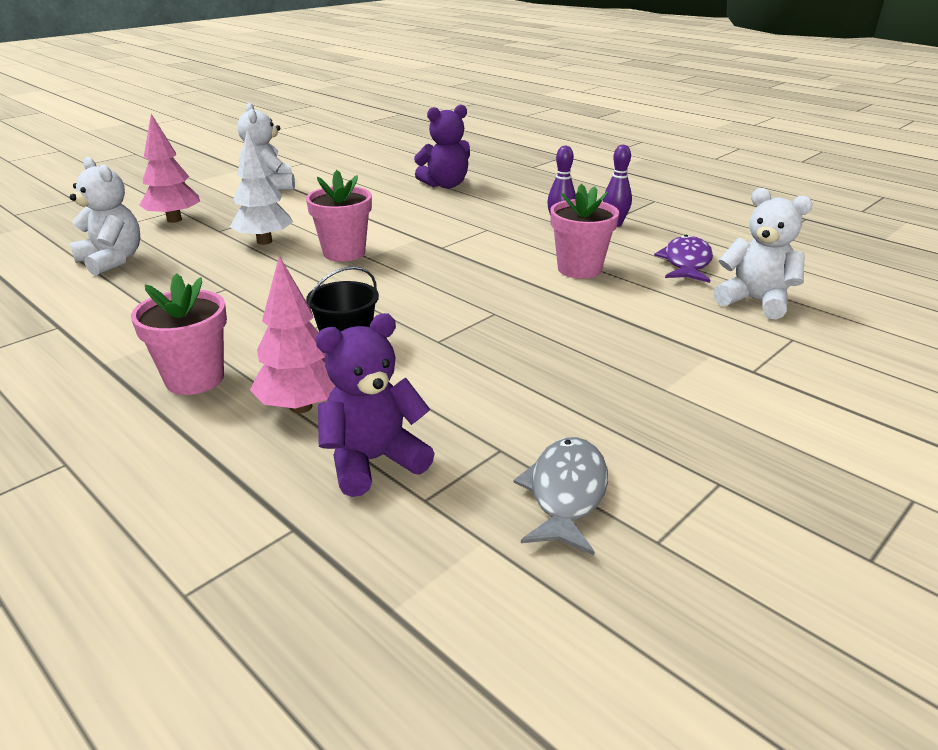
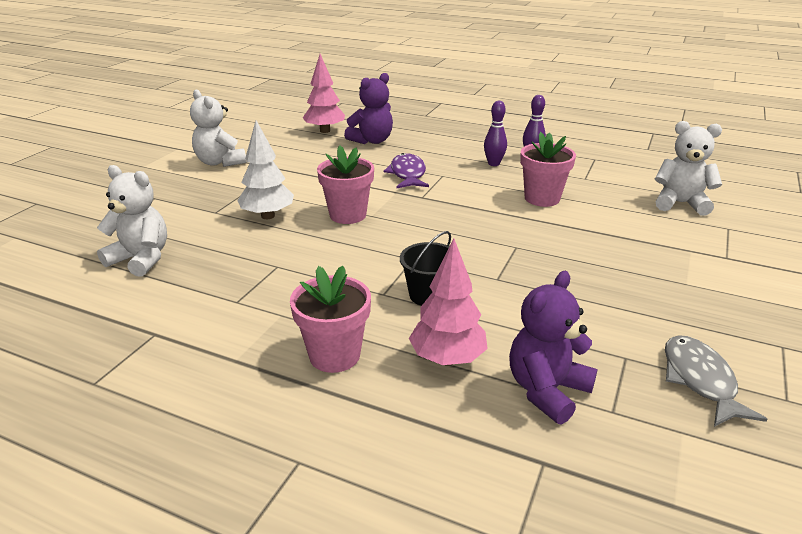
camera: 20 degrees left, 0 degrees up
(174, 220) = (161, 208): pink tree -> pink tree (325, 131)
(686, 263) = (609, 181): purple fish -> purple fish (407, 174)

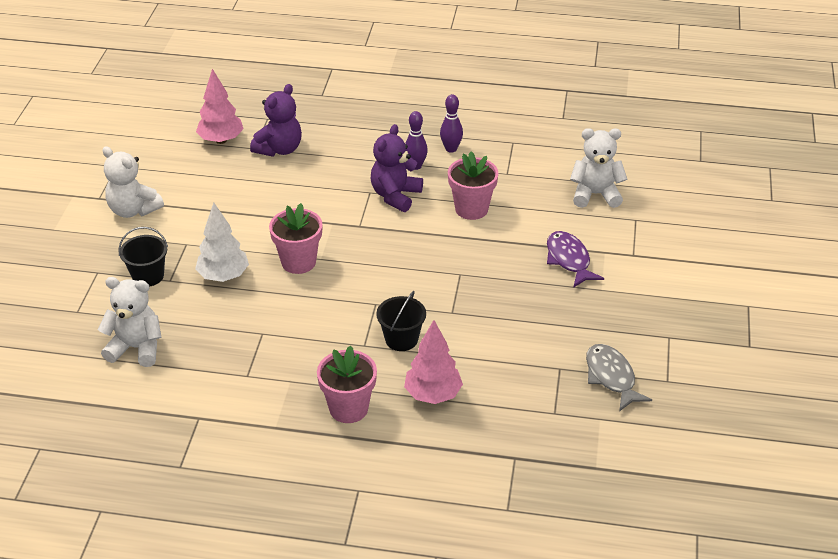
camera: 15 degrees left, 10 degrees up
(197, 206) = (148, 276): none -> black bucket
(407, 174) = (335, 196): purple fish -> purple fish (569, 260)
(547, 390) = (508, 406): purple teddy bear -> purple teddy bear (395, 196)

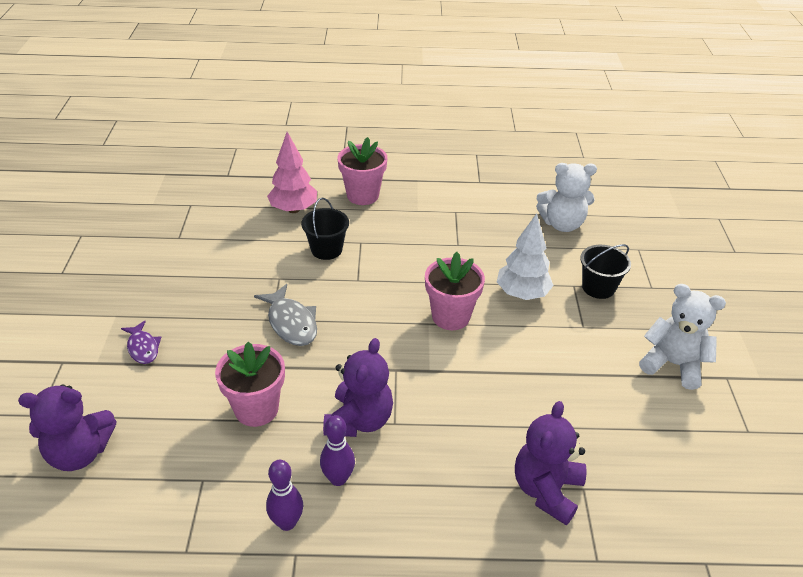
camera: 170 degrees right, 0 degrees up
(221, 140) = (640, 499): pink tree -> none
(569, 260) = (143, 347): purple fish -> purple fish, size x0.65
(595, 194) = (80, 452): white teddy bear -> purple teddy bear
(611, 377) = (132, 234): grey fish -> grey fish (291, 323)

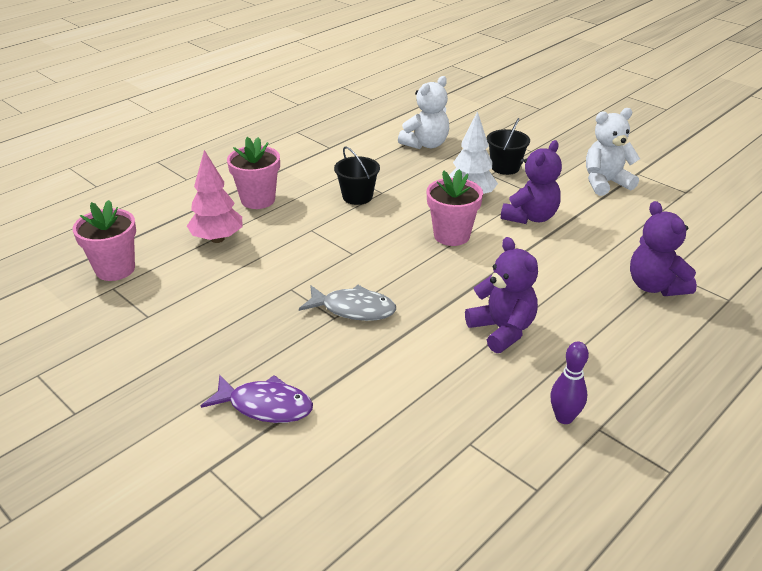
camera: 45 degrees left, 5 degrees down
(80, 452) = (349, 508): purple teddy bear -> purple teddy bear (530, 217)
(143, 347) = (265, 406): purple fish -> purple fish, size x1.54
(256, 409) = (427, 375): pink flower pot -> pink flower pot (115, 269)
(326, 249) = (294, 249): black bucket -> black bucket (357, 196)
(338, 478) = (548, 370): purple bowling pin -> none

